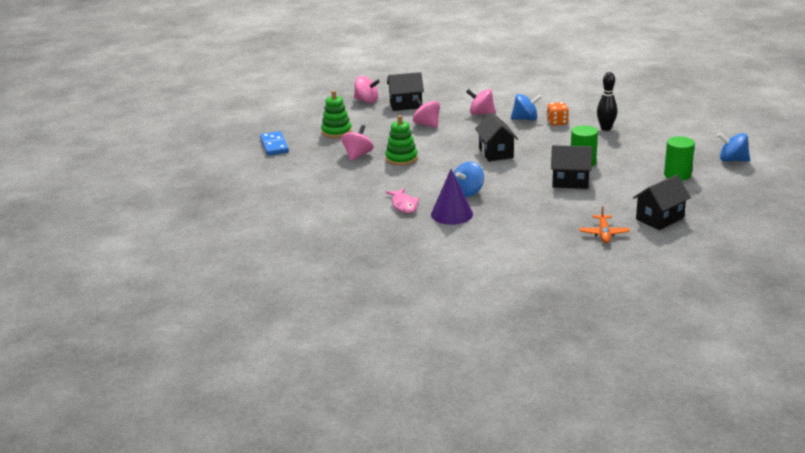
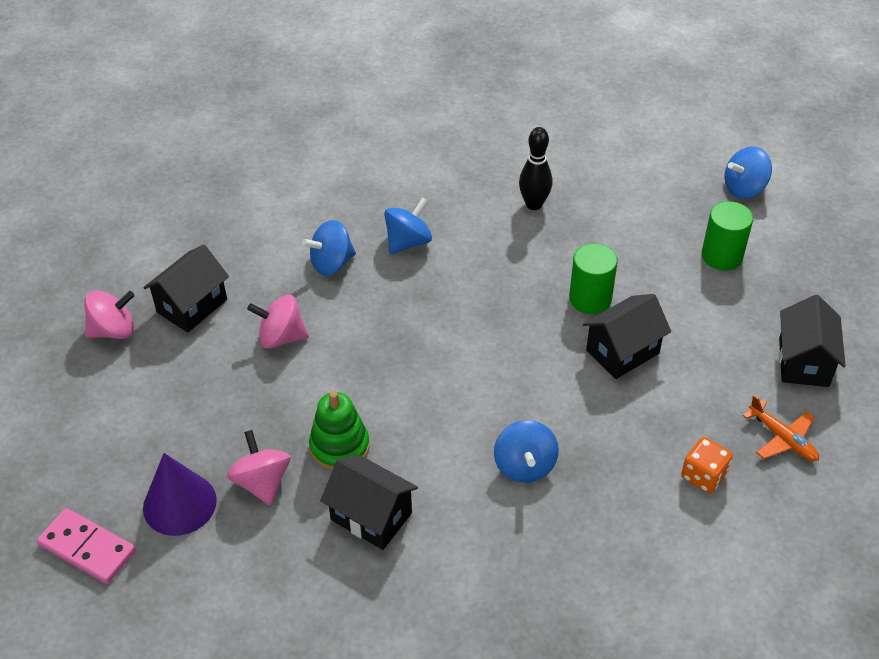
camera: 45 degrees left, 20 degrees up
(274, 145) = (87, 548): blue domino -> pink domino
(336, 132) = (156, 443): green stacking toy -> none
(404, 205) = (474, 560): pink fish -> none
(451, 214) = (561, 532): purple cone -> purple cone (179, 504)
(481, 113) = (331, 263): pink spinning top -> blue spinning top
(496, 153) = (457, 346): black house -> black house (371, 516)
(557, 122) = (458, 226): orange dice -> orange dice (703, 476)

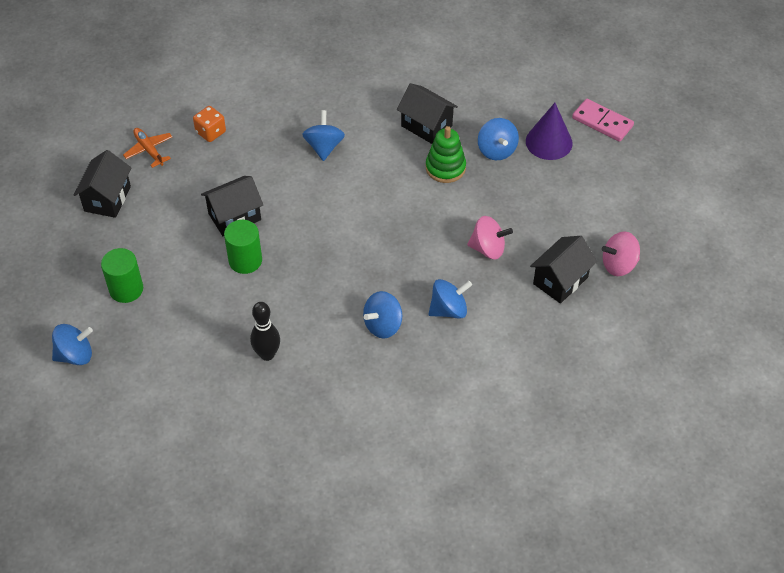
camera: 175 degrees left, 5 degrees up
(262, 482) = (496, 150): pink spinning top -> blue spinning top

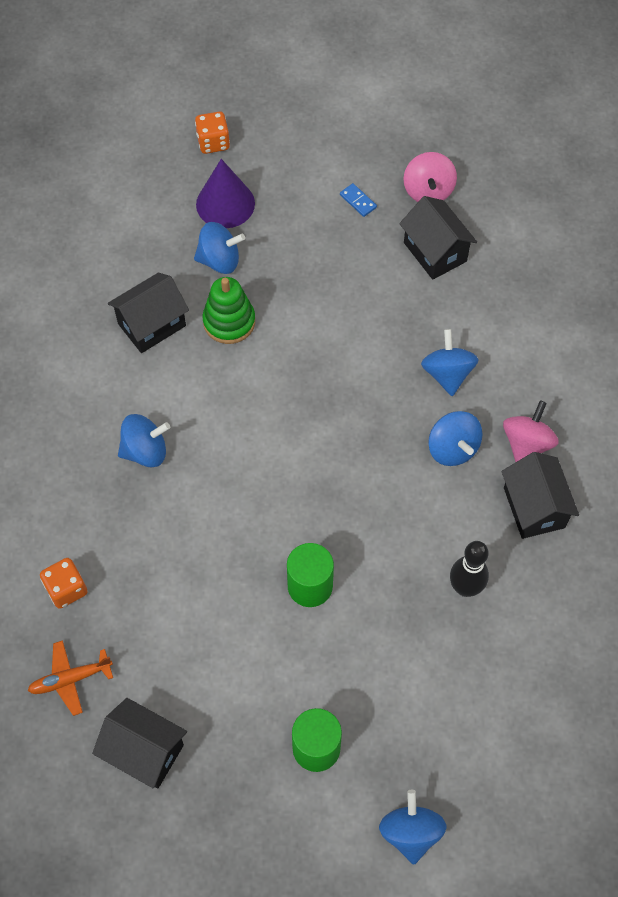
camera: 75 degrees left, 10 degrees up
(234, 217) = (231, 585): black house -> black house (534, 507)
(324, 147) = (145, 451): blue spinning top -> blue spinning top turned 150 degrees clockwise
(488, 249) = (369, 310): pink spinning top -> pink spinning top (526, 443)
(587, 221) = (358, 201): none -> blue domino
(602, 122) = (213, 142): pink domino -> orange dice

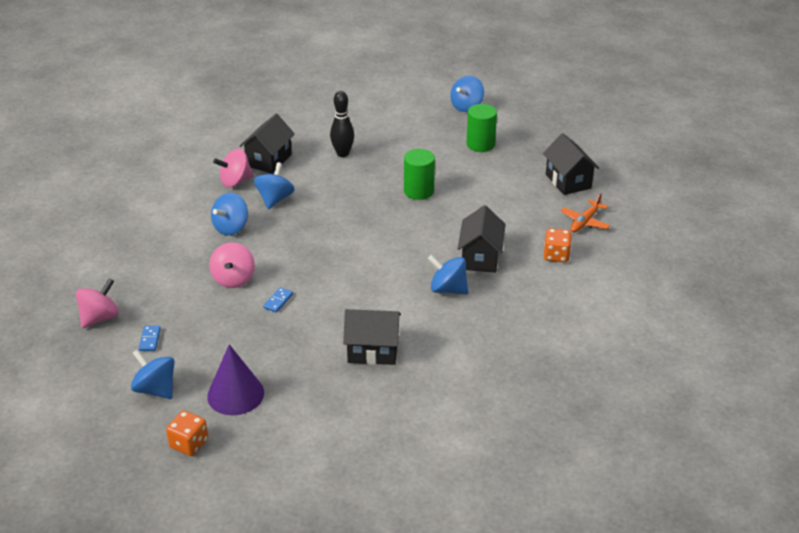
camera: 140 degrees left, 25 degrees down
(71, 679) = (585, 222): orange plane -> orange plane turned 105 degrees clockwise
(219, 260) = (284, 361): blue spinning top -> blue spinning top (156, 389)
(229, 322) = (321, 323): green stacking toy -> none
(295, 318) = (278, 301): none -> blue domino
(365, 313) = (233, 279): none -> pink spinning top
(435, 252) = (148, 284): black house -> black house (480, 258)

